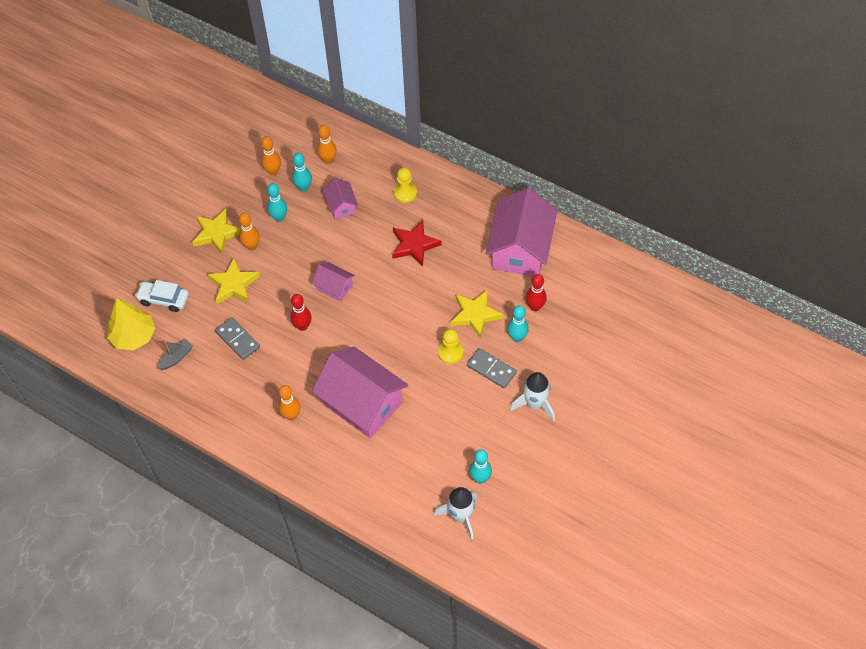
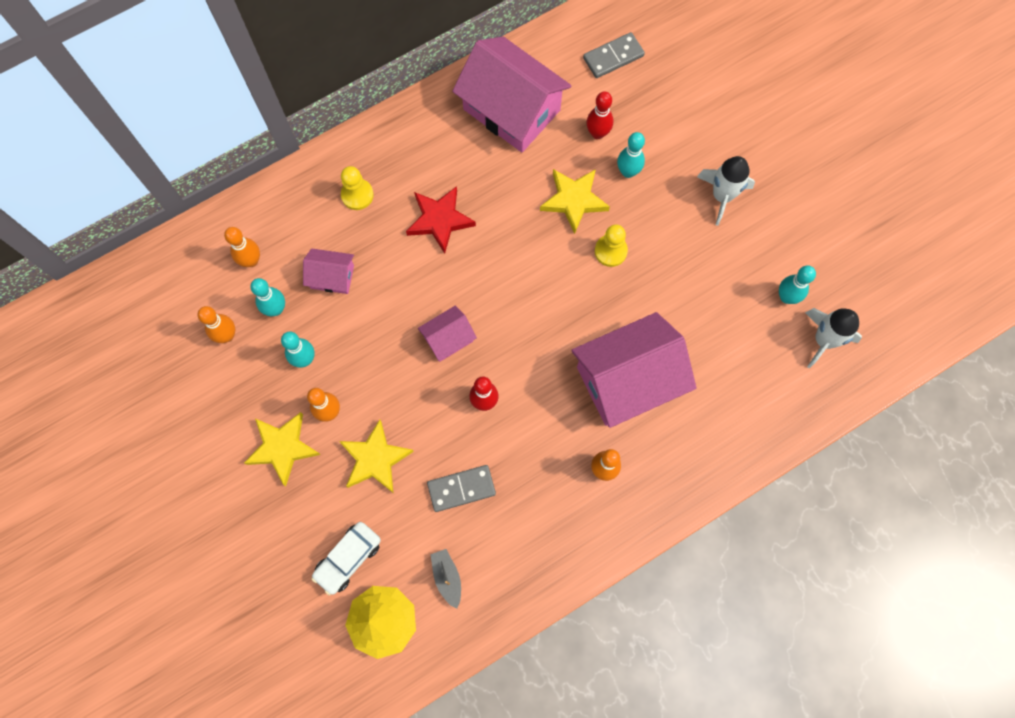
camera: 65 degrees left, 15 degrees up
(491, 369) = (655, 218): grey domino -> grey domino (613, 57)

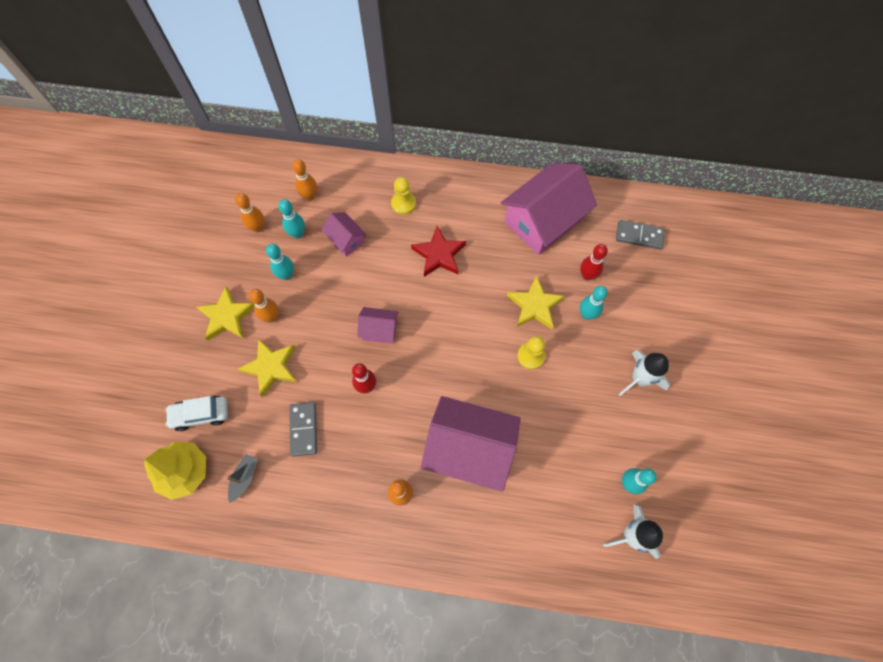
camera: 40 degrees right, 5 degrees down
(461, 489) = (303, 429): grey domino -> grey domino turned 60 degrees clockwise
(511, 109) = (543, 221): pink house -> pink house turned 60 degrees clockwise

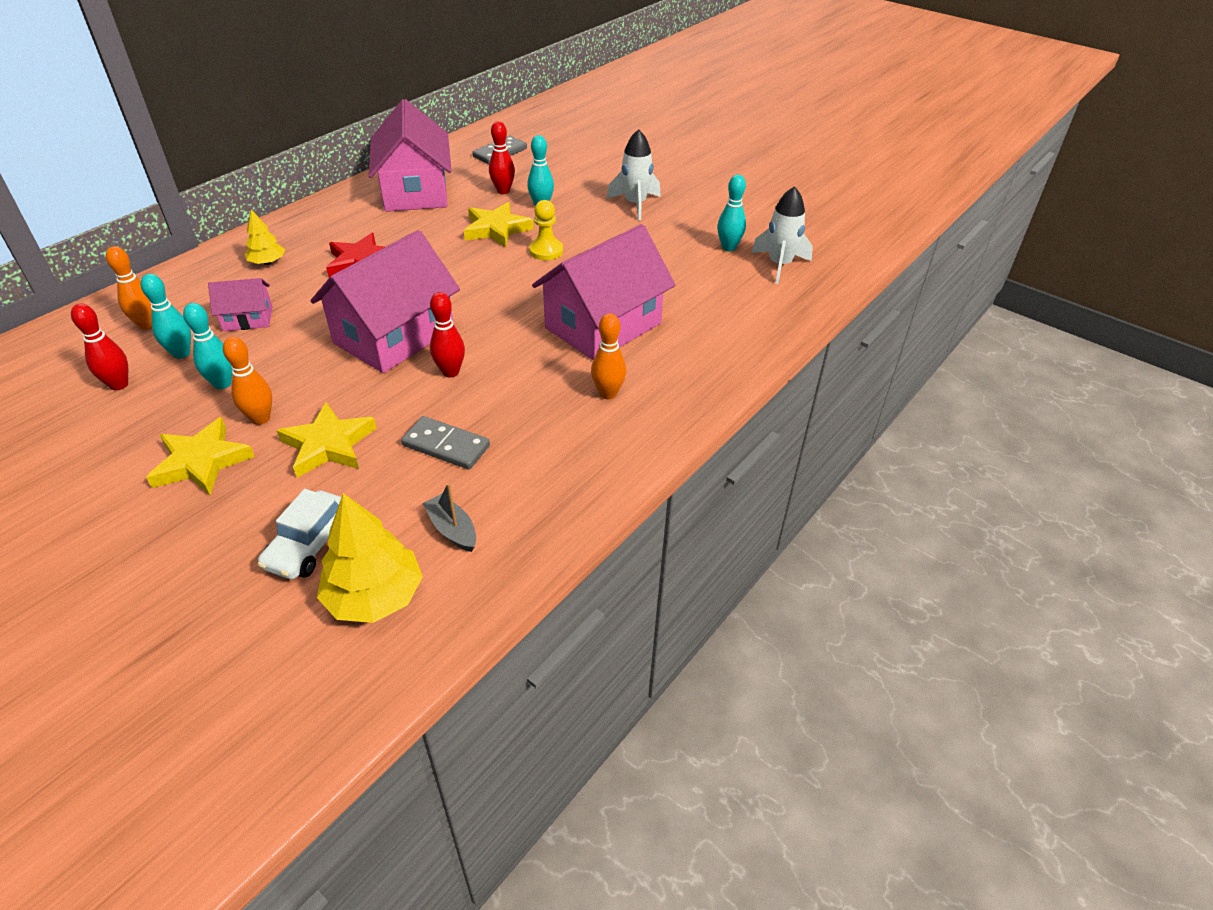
camera: 60 degrees left, 25 degrees down
(258, 227) = (119, 384): orange bowling pin -> red bowling pin
(379, 330) = (394, 336): pink house -> pink house, size x2.08
(403, 203) = (267, 262): yellow pawn -> yellow tree

